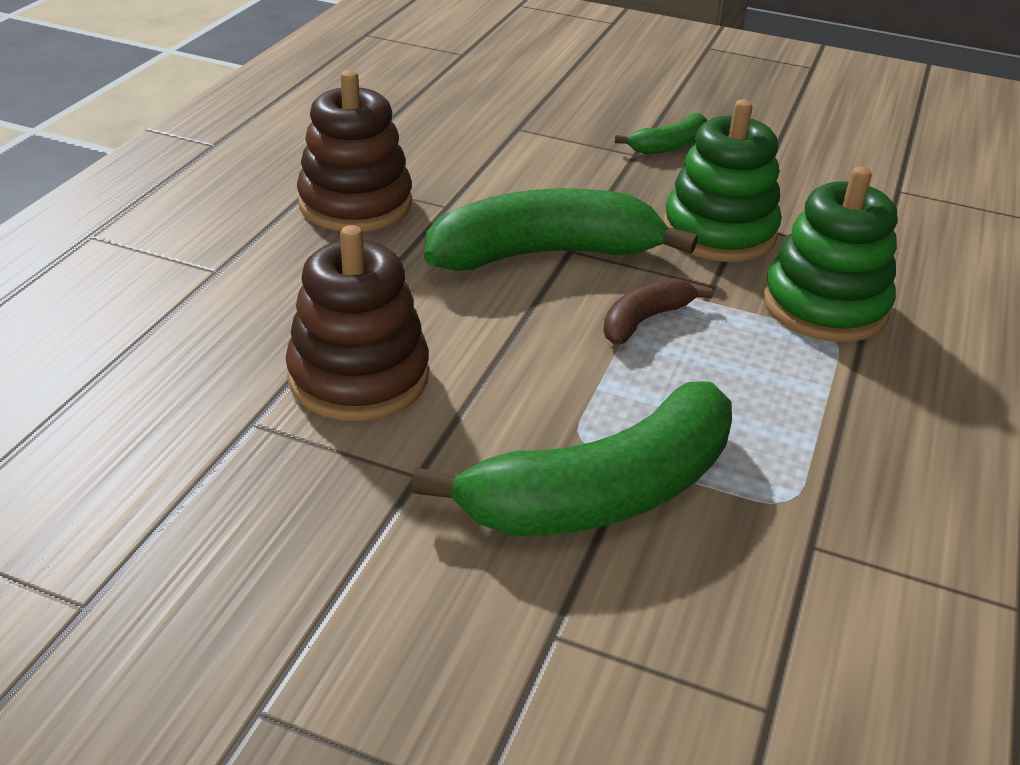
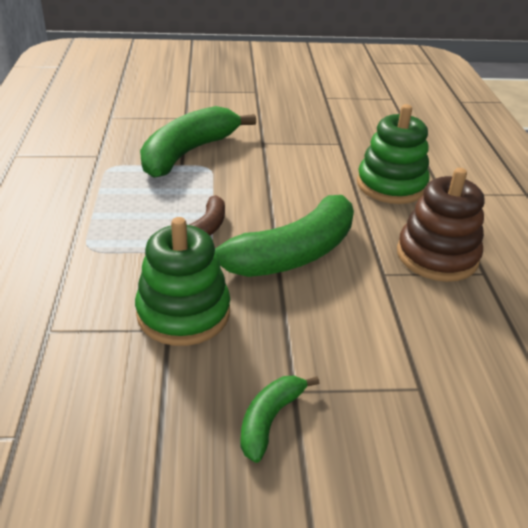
camera: 155 degrees right, 0 degrees up
(359, 377) = (320, 166): brown stacking toy -> none
(824, 306) = (95, 269): green stacking toy -> green stacking toy (391, 185)

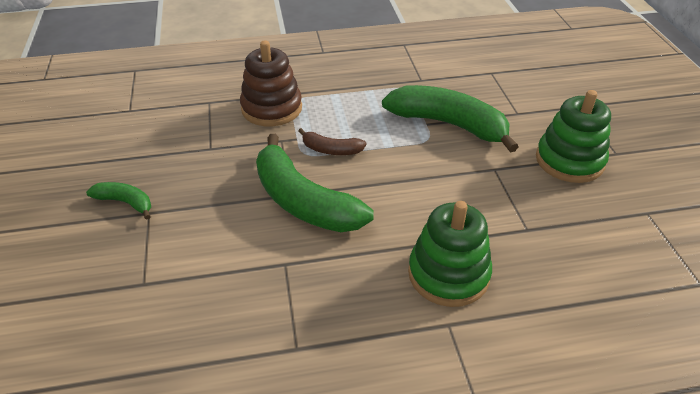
camera: 85 degrees right, 5 degrees up
(183, 313) = (226, 152): green stacking toy -> green stacking toy (569, 161)
(437, 256) = (319, 308): brown stacking toy -> brown stacking toy (271, 108)

